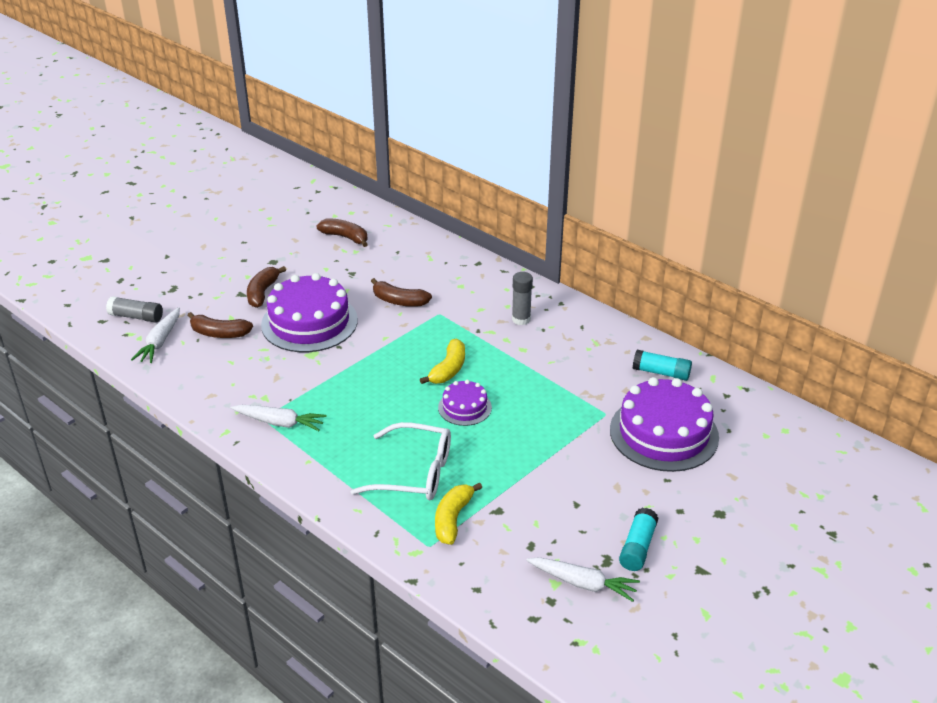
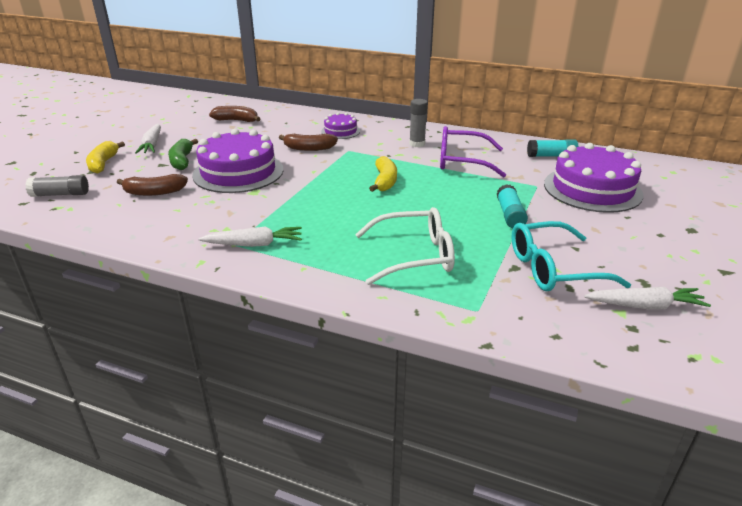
camera: 20 degrees left, 5 degrees down
(160, 342) = (94, 207): white carrot -> white carrot (152, 145)
(262, 293) = (182, 161): brown banana -> green banana
(452, 519) = (480, 283): yellow banana -> yellow banana (103, 164)
(464, 407) = (419, 202): purple cake -> purple cake (340, 131)
(533, 522) = (553, 268): none -> turquoise glasses
(552, 358) = (462, 161): none -> purple glasses
(637, 547) = (658, 267): turquoise glue stick -> turquoise glue stick (510, 215)

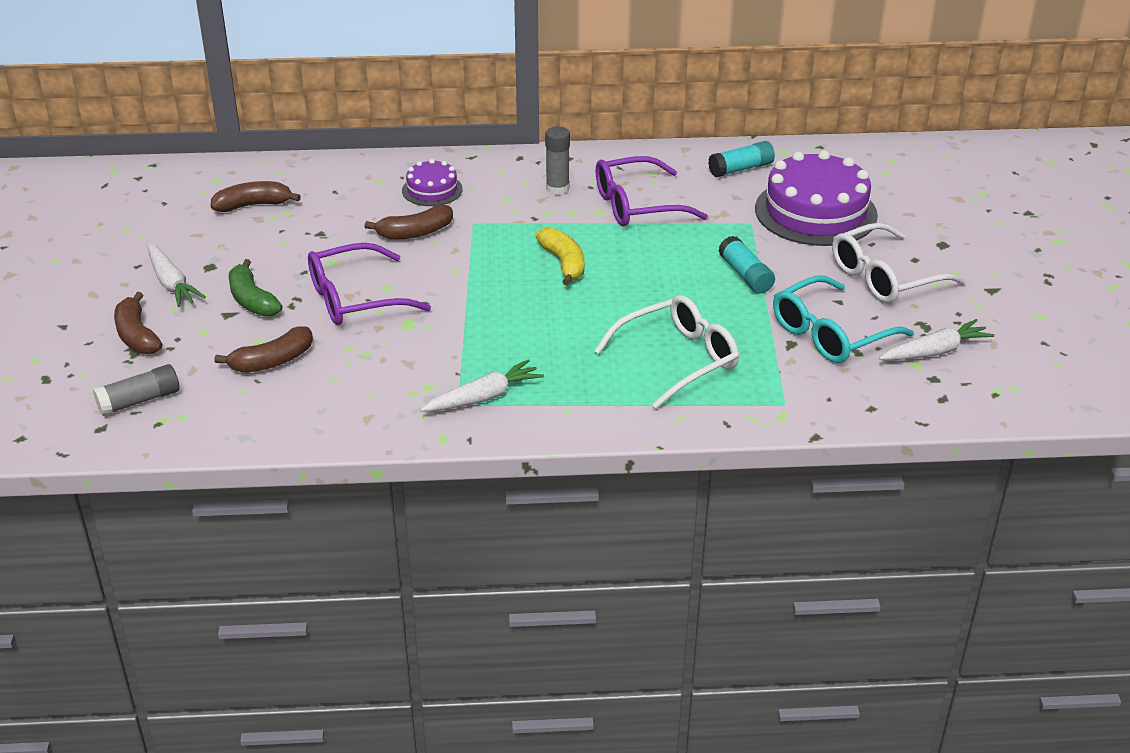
camera: 25 degrees left, 5 degrees up
(103, 164) = (137, 335): yellow banana -> brown banana
(238, 172) = (355, 298): purple cake -> purple glasses
(626, 241) = (884, 277): none -> white glasses

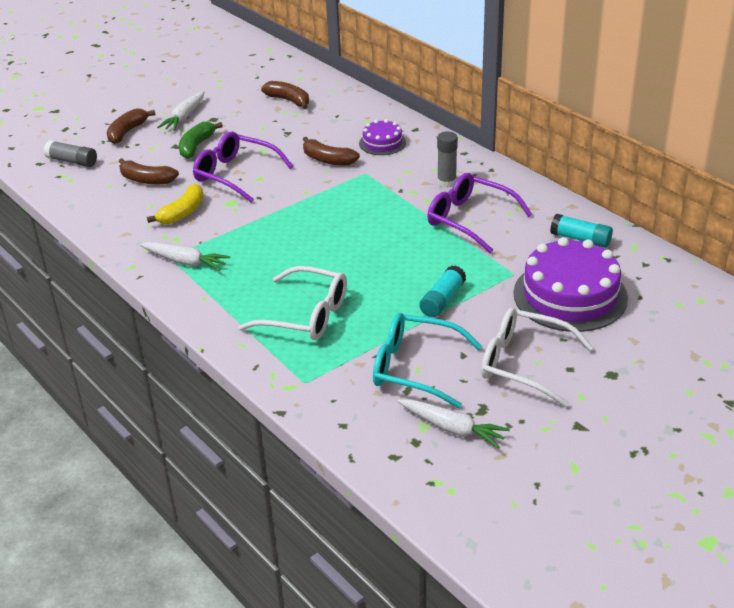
camera: 55 degrees right, 0 degrees up
(563, 263) = (362, 224): yellow banana -> yellow banana (182, 212)

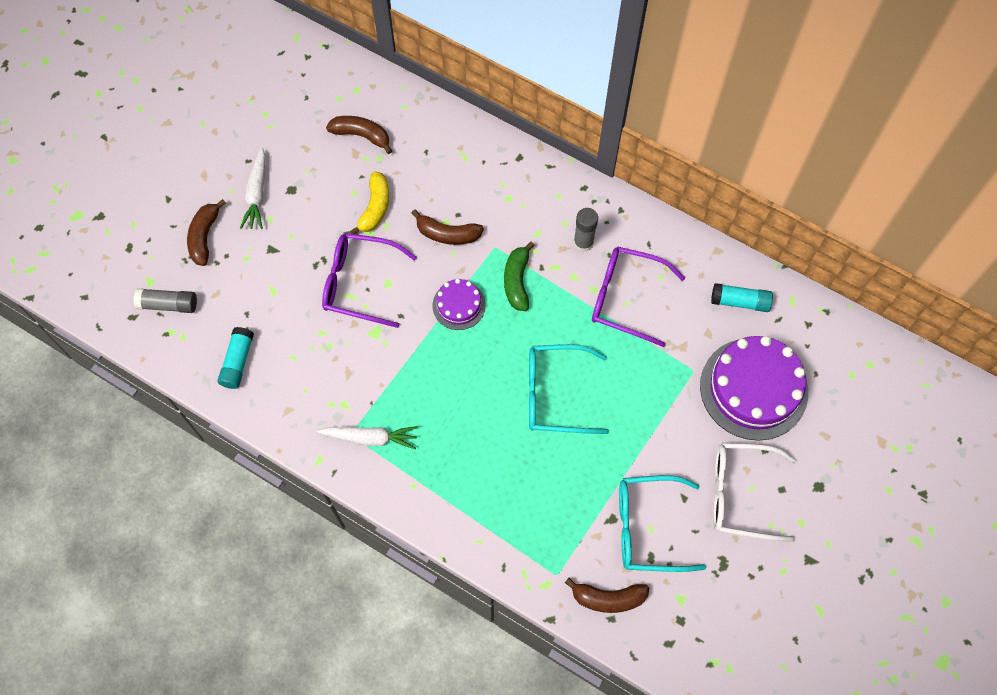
camera: 20 degrees left, 30 degrees up
(147, 180) = (267, 316): brown banana -> brown banana (608, 598)
(182, 212) = (332, 361): yellow banana -> yellow banana (375, 207)
(196, 146) = (295, 244): green banana -> green banana (517, 281)
(306, 315) = (522, 484): white glasses -> none
(370, 265) = (555, 394): none -> turquoise glasses
(382, 143) = (493, 190): purple cake -> purple cake (459, 305)
(442, 300) = (640, 426): turquoise glue stick -> turquoise glue stick (238, 362)
(452, 428) = (706, 595): white carrot -> none

